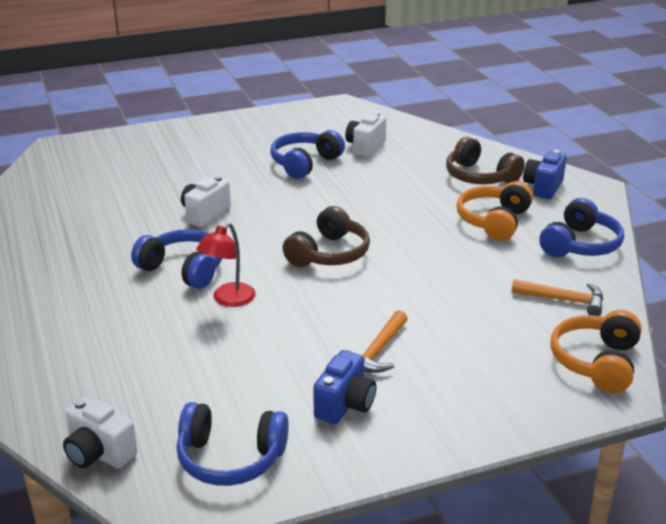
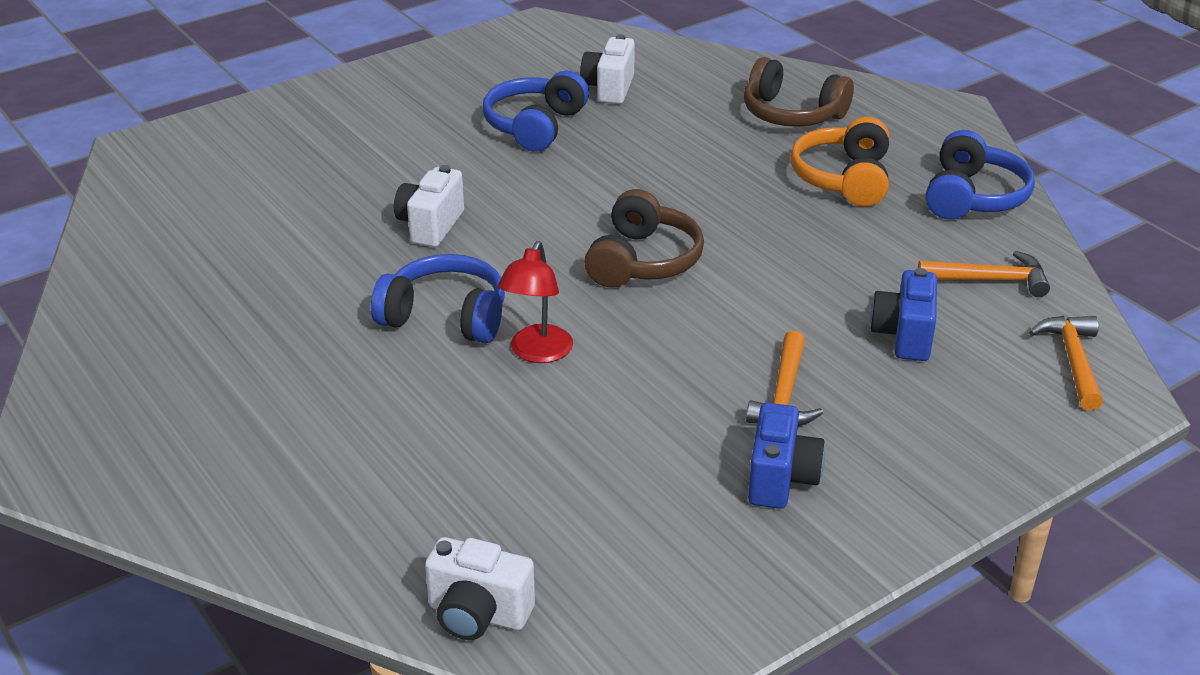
camera: 15 degrees left, 5 degrees up
(230, 458) = (666, 584): blue headphones -> none
(543, 187) = (884, 119): blue camera -> blue camera (904, 336)
(597, 362) = (1072, 361): orange headphones -> orange hammer

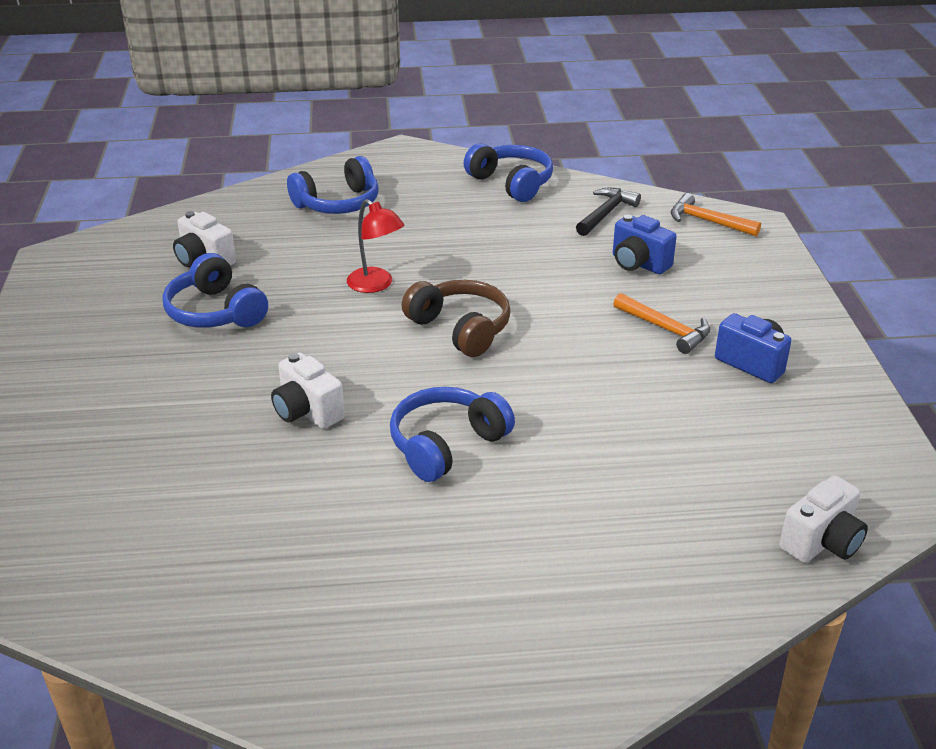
camera: 60 degrees left, 0 degrees up
(537, 353) = (534, 415): red lamp -> red lamp (376, 285)
(792, 114) = (338, 203): brown headphones -> blue headphones
(844, 179) = (442, 216): orange headphones -> none
(990, 280) = (606, 213): orange hammer -> black hammer

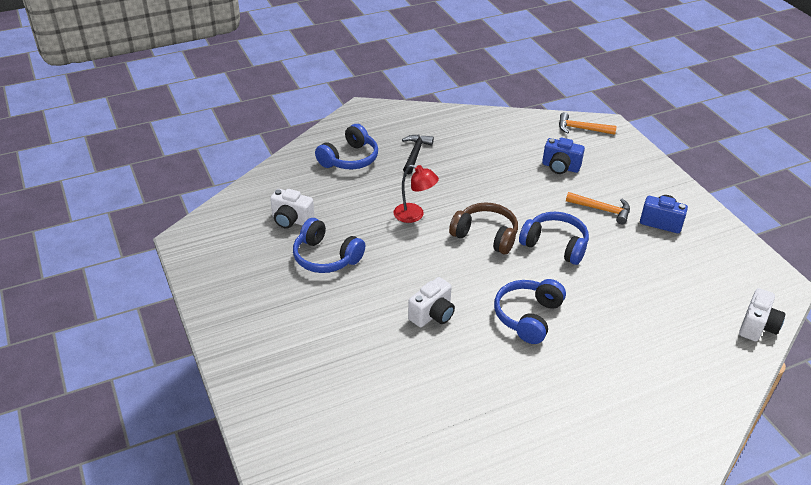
camera: 20 degrees left, 5 degrees up
(307, 412) = (432, 315): white camera -> white camera turned 75 degrees counterclockwise
(511, 183) = (449, 122): blue headphones -> blue headphones (555, 245)
(606, 213) = (520, 134): black hammer -> black hammer (415, 154)

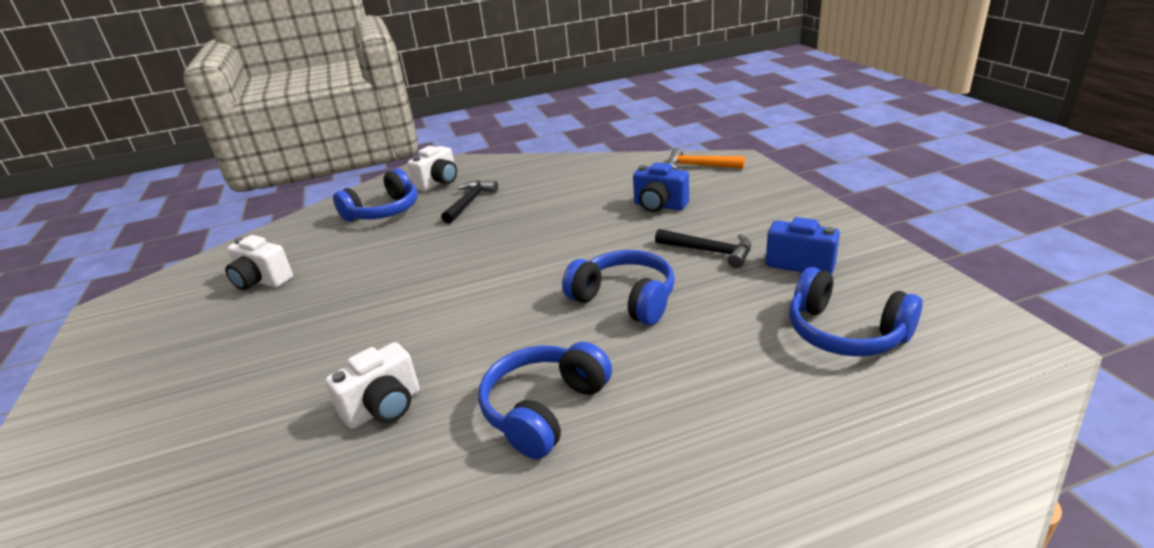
camera: 10 degrees right, 10 degrees down
(326, 257) = (275, 325): blue headphones -> blue headphones (845, 332)
(414, 215) = (432, 269): red lamp -> none
(485, 235) = (522, 290): brown headphones -> none
(602, 210) = (709, 251): orange hammer -> black hammer
(757, 326) = (986, 424): white camera -> white camera (438, 183)

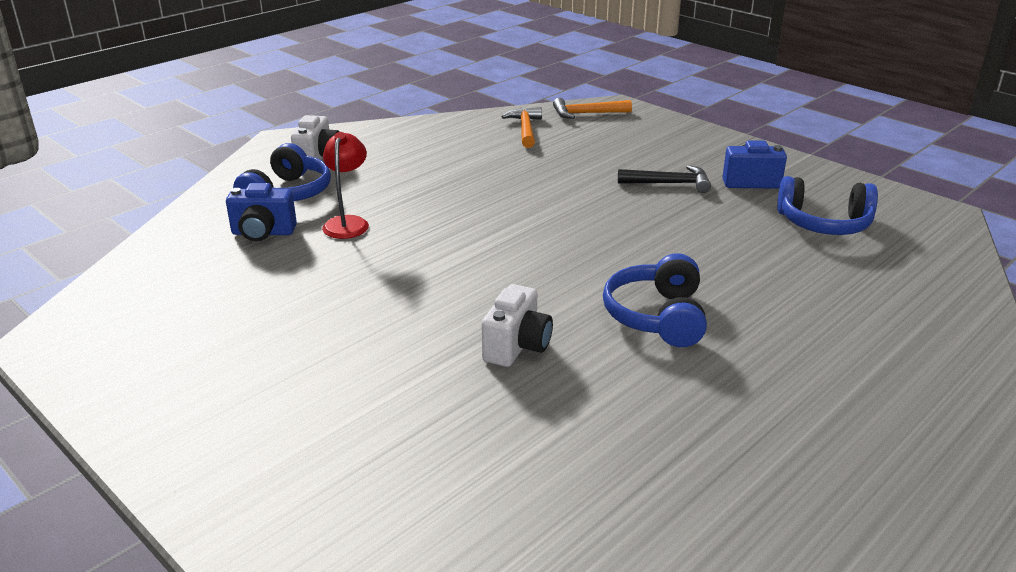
camera: 30 degrees left, 0 degrees up
(262, 281) = (228, 279): white camera -> none
(395, 245) = (348, 223): none -> red lamp
(470, 202) = (382, 172): black hammer -> none
(624, 299) = (636, 230): blue headphones -> none
(627, 175) = (525, 129): none -> orange hammer
(659, 206) = (586, 153): blue camera -> blue camera (263, 233)

